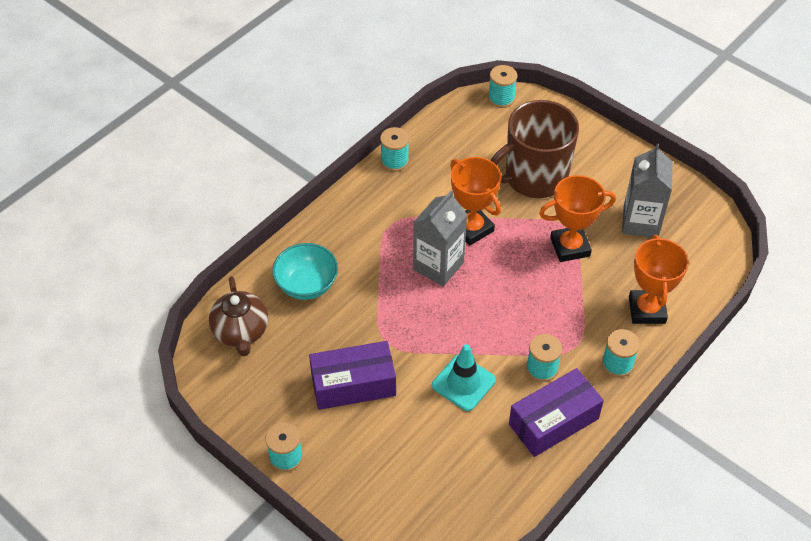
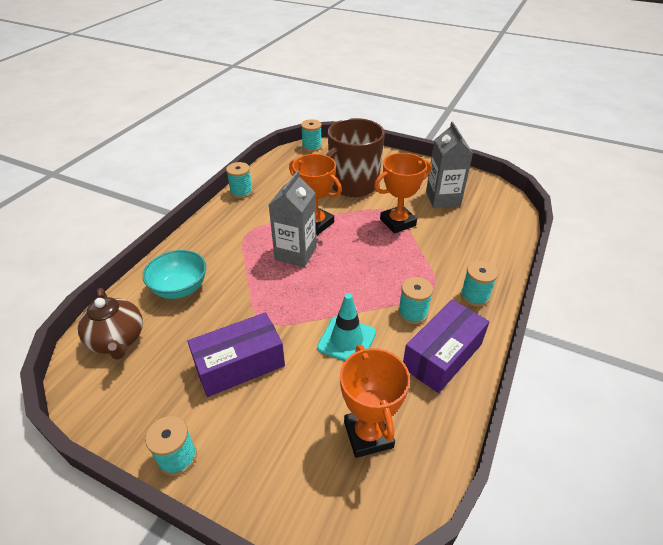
camera: 15 degrees left, 10 degrees down
(646, 310) = (477, 253): orange trophy -> orange trophy (368, 434)

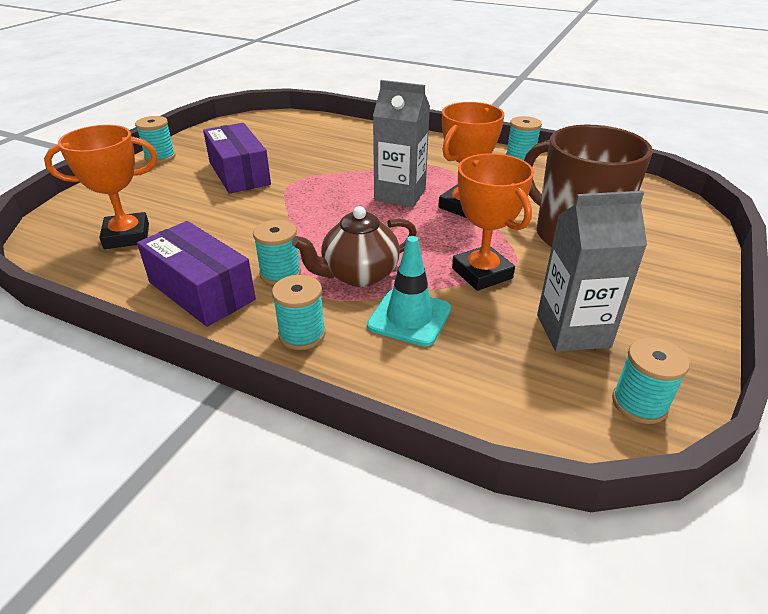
camera: 90 degrees right, 5 degrees down
(118, 340) = (285, 126): brown teapot -> brown teapot (359, 275)
(180, 288) = (345, 141): turquoise bowl -> none
(312, 147) = (674, 200): turquoise spool -> turquoise spool (639, 404)
(346, 340) = (250, 226): turquoise traffic cone -> turquoise traffic cone (409, 317)

